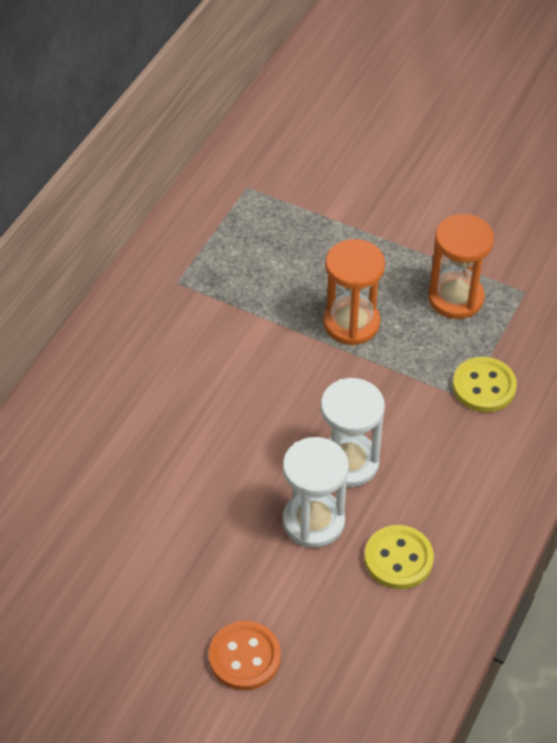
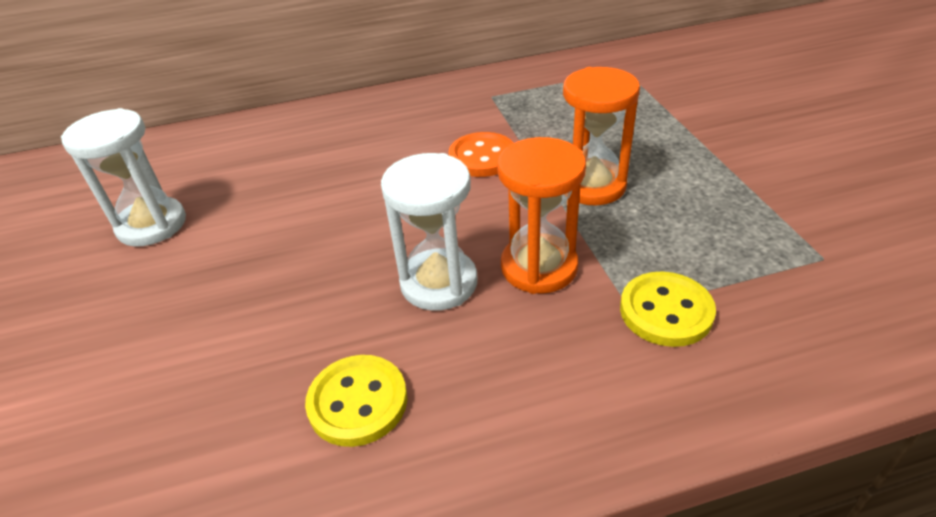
camera: 50 degrees right, 10 degrees down
(244, 657) = (121, 369): orange button -> orange button (482, 157)
(313, 521) = (340, 306): white hourglass -> white hourglass (152, 225)
(455, 298) = (727, 221): orange hourglass -> orange hourglass (539, 267)

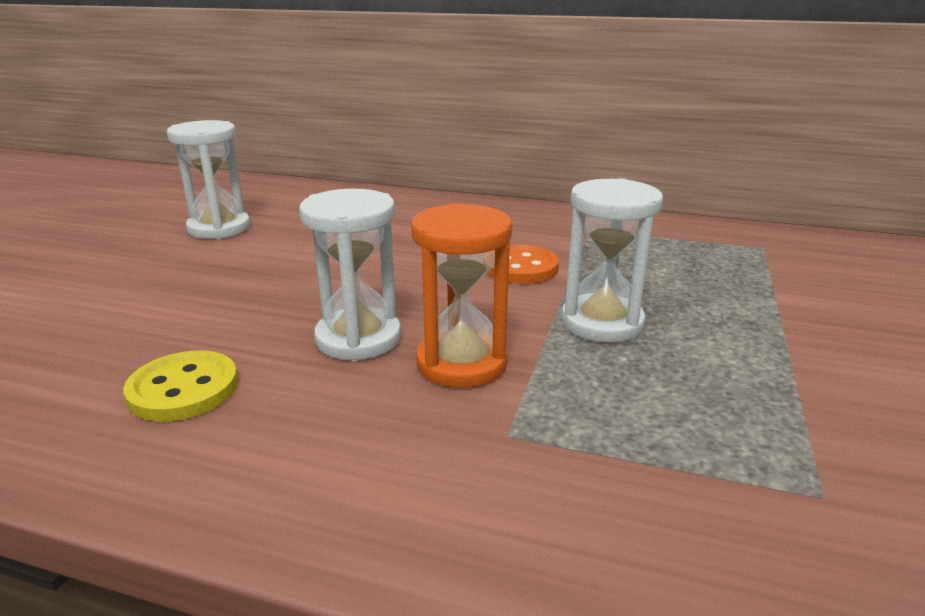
camera: 30 degrees right, 15 degrees down
(592, 185) = (602, 323): orange hourglass -> white hourglass
(666, 311) = (543, 453): yellow button -> none

